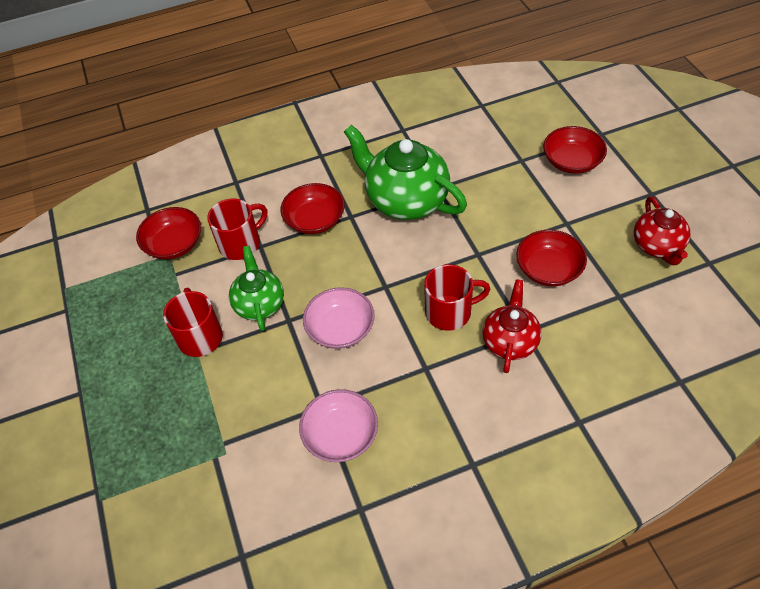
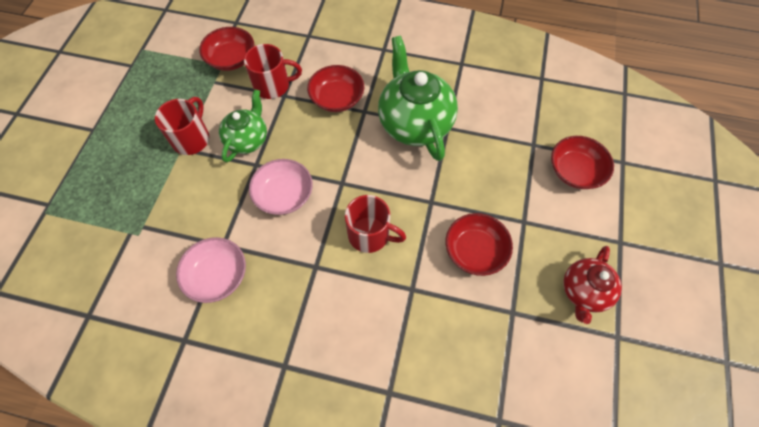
camera: 30 degrees right, 10 degrees up
(510, 341) = (394, 290): red teapot -> none

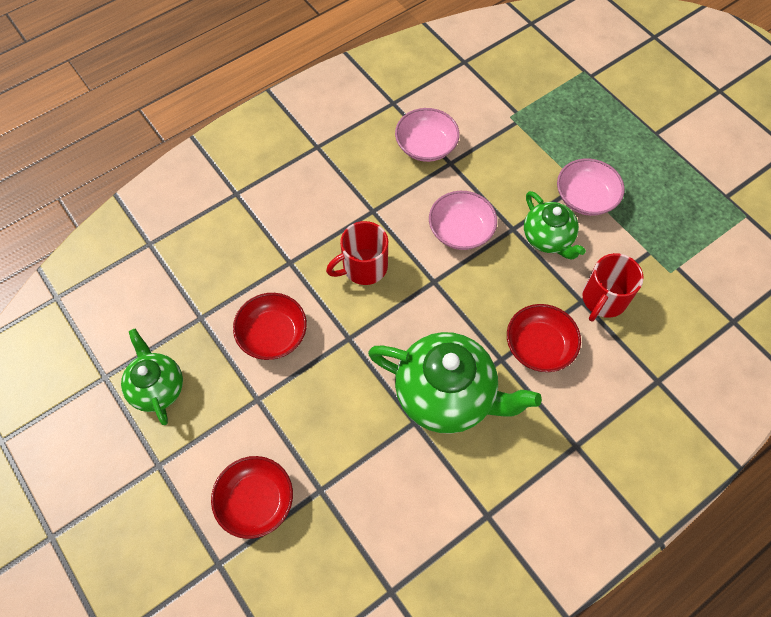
camera: 130 degrees right, 0 degrees up
(191, 138) = (585, 197): red mug -> pink bowl
(231, 59) = (673, 285): red bowl -> none
(584, 292) = (157, 387): red teapot -> green teapot

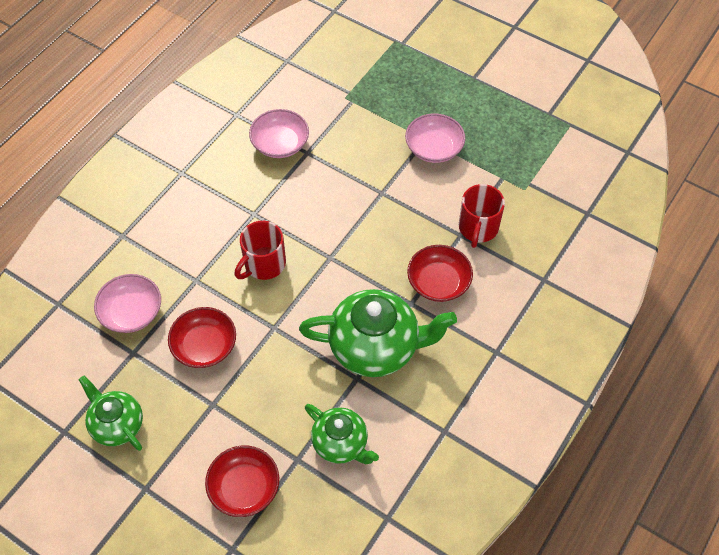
camera: 20 degrees left, 5 degrees down
(461, 230) = (337, 207): pink bowl -> pink bowl (131, 312)
(548, 238) = (414, 192): green teapot -> green teapot (341, 443)

